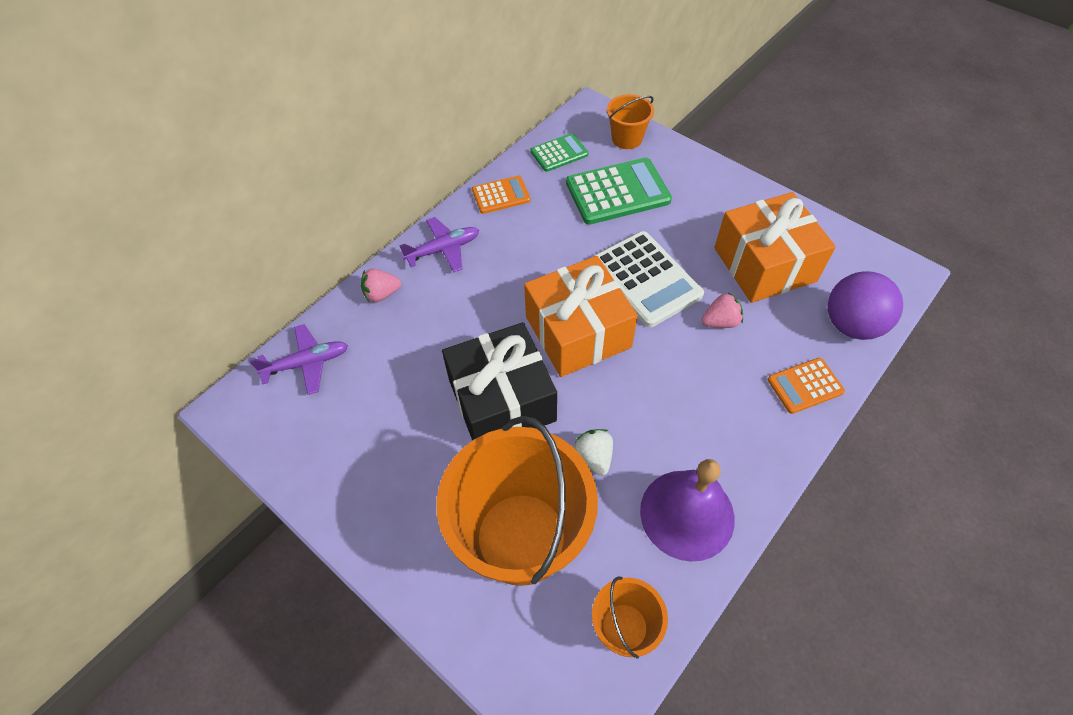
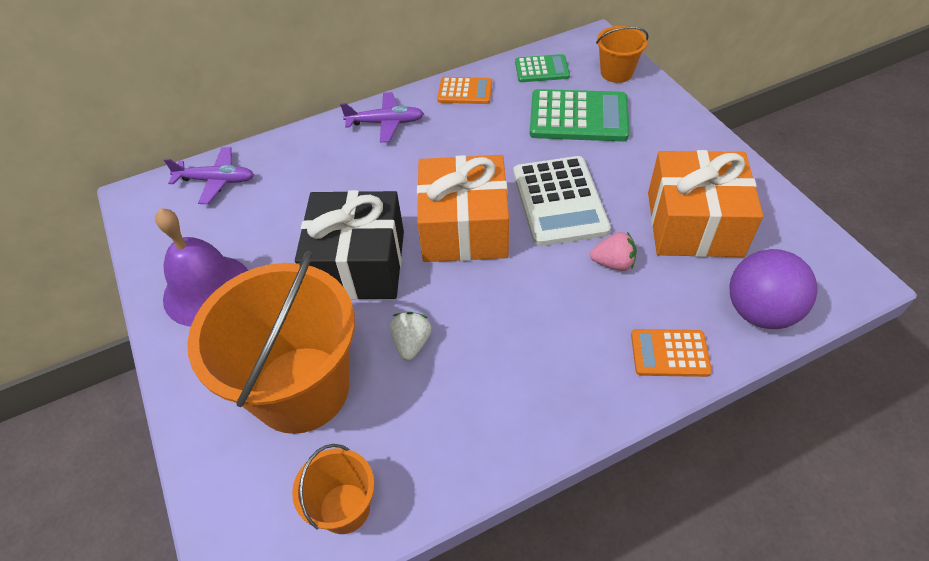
camera: 25 degrees right, 5 degrees down
(382, 294) = (311, 144): pink strawberry -> none
(687, 514) = (469, 429): purple bell -> purple bell (207, 290)

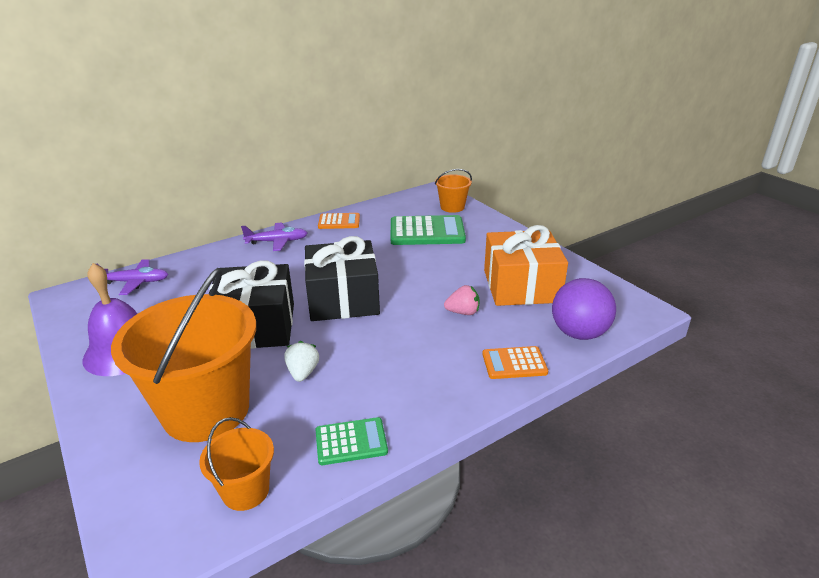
camera: 10 degrees left, 20 degrees down
(464, 228) = (343, 299): orange gift -> black gift
(542, 69) = (396, 207): green calculator -> green calculator (351, 442)
(559, 201) = (417, 279): white calculator -> none

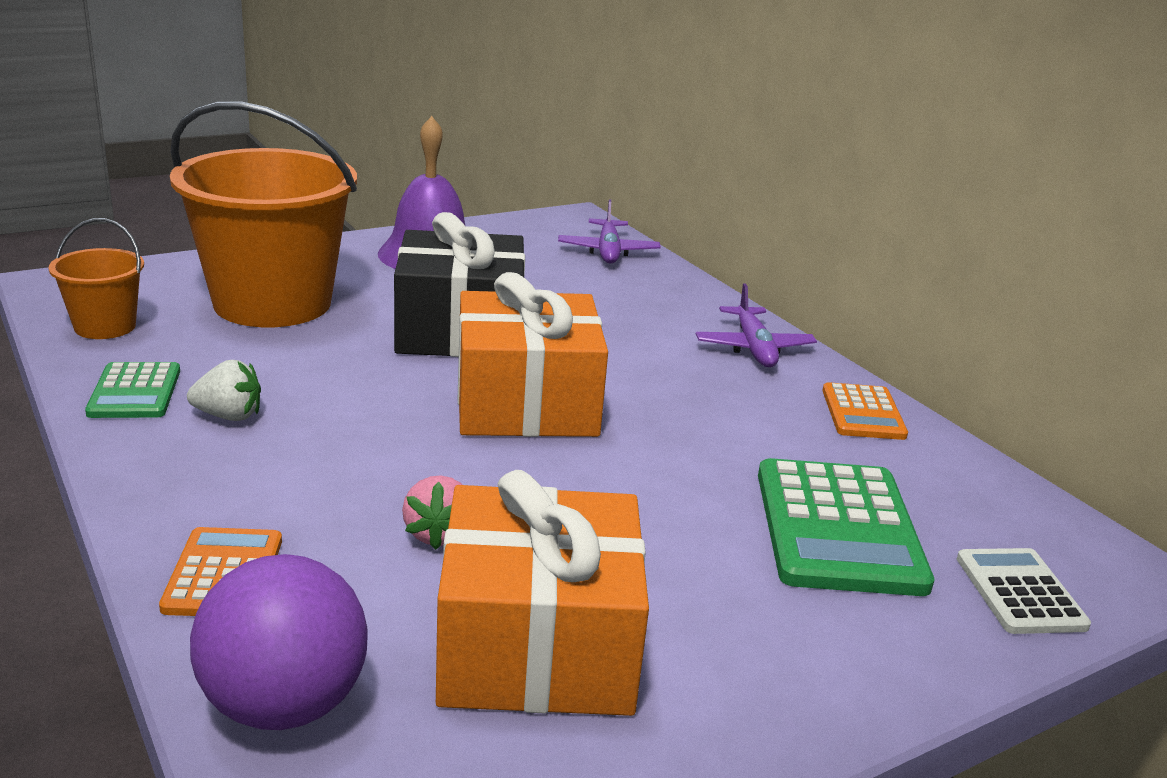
camera: 90 degrees right, 5 degrees down
(303, 373) = (317, 363): white strawberry -> white strawberry (229, 416)
(343, 299) = (526, 403): black gift -> orange gift
(452, 207) = (1020, 592): orange bucket -> white calculator

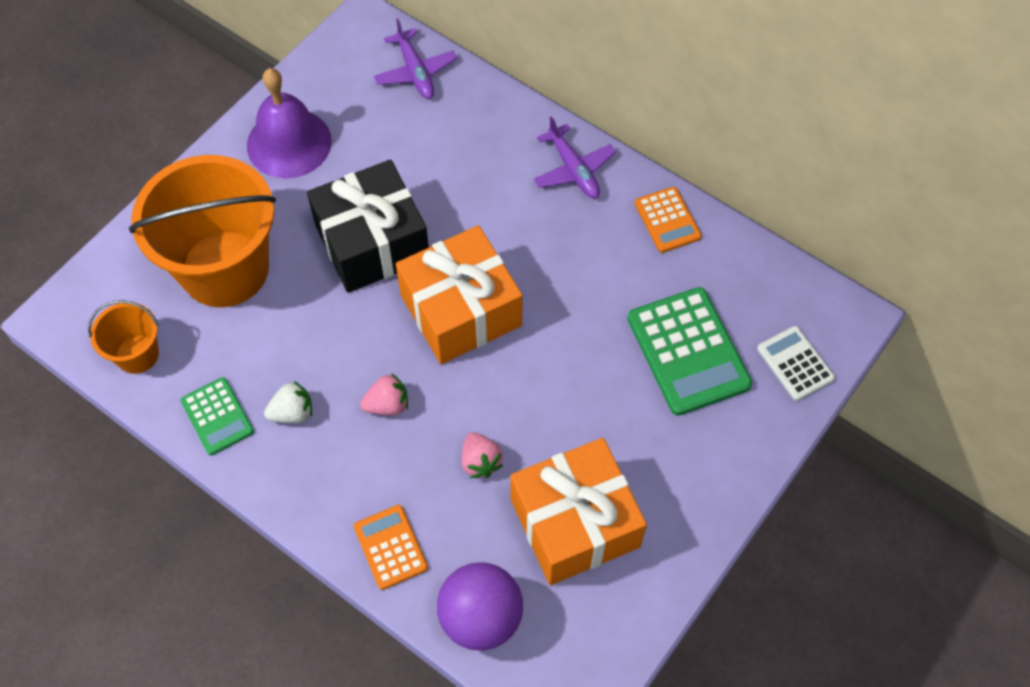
camera: 20 degrees left, 35 degrees up
(357, 446) = (387, 405): none -> pink strawberry

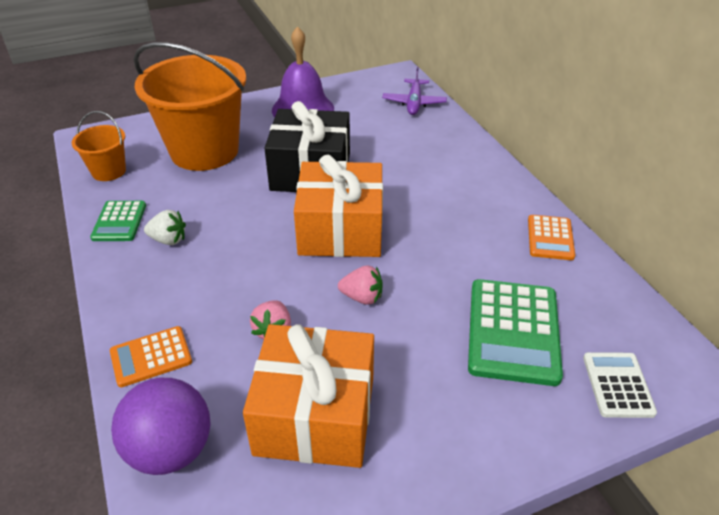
camera: 30 degrees right, 20 degrees down
(387, 405) = (237, 263): pink strawberry -> pink strawberry (362, 297)
(390, 547) = (151, 357): orange calculator -> orange calculator turned 120 degrees counterclockwise
(573, 170) = (491, 184): purple plane -> none

